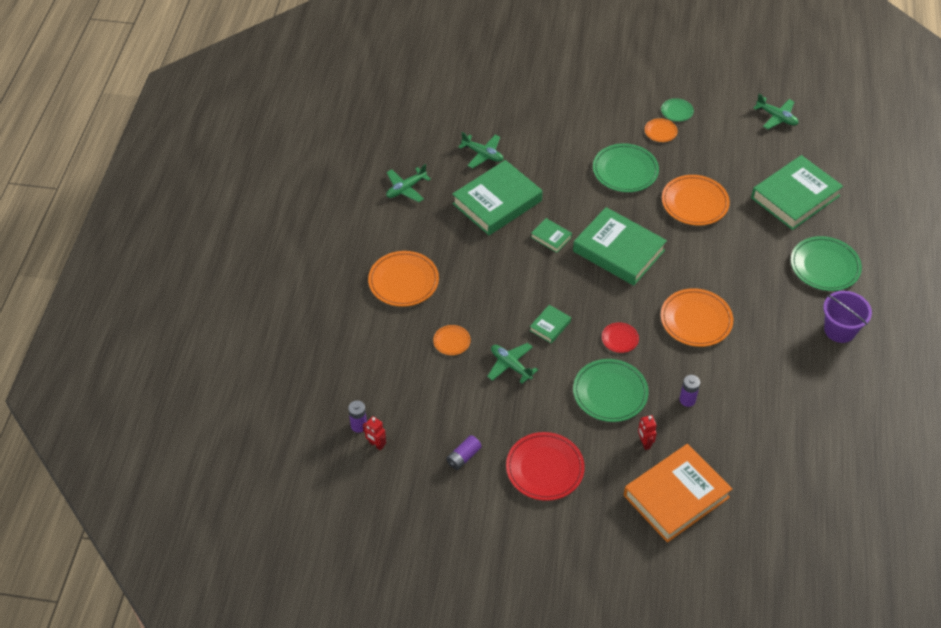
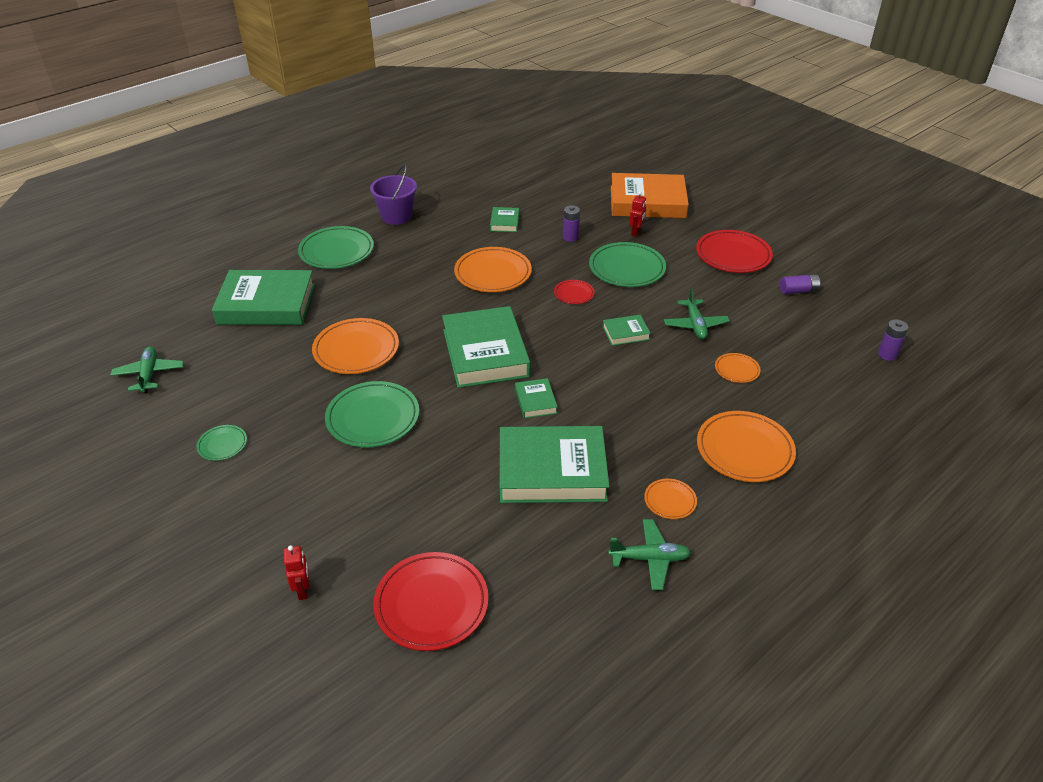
camera: 140 degrees left, 10 degrees down
(376, 445) = (878, 334): red robot -> red robot (303, 590)
(483, 154) = (504, 541): green plane -> none
(485, 112) = (431, 604): none -> red plate
(660, 132) = (275, 434): orange plate -> orange plate (670, 501)
(755, 381) = (504, 222): none -> green book

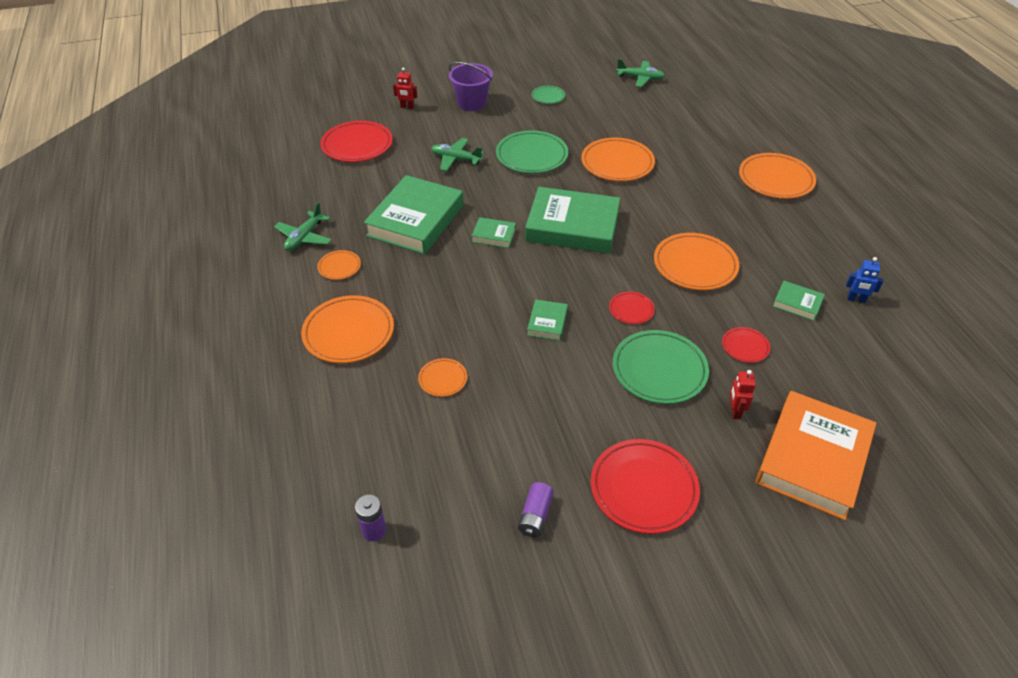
camera: 115 degrees right, 5 degrees up
(266, 304) = (704, 132): green book -> none
(336, 251) = (775, 179): green plate -> orange plate
(396, 216) = (834, 228): purple bucket -> purple bucket (471, 103)
(481, 200) = (856, 299): none -> blue robot
(570, 237) = (745, 346): purple battery -> red plate
(636, 233) = (735, 411): red robot -> red robot turned 45 degrees clockwise
(695, 325) = (528, 381): green plane -> green plane (456, 159)

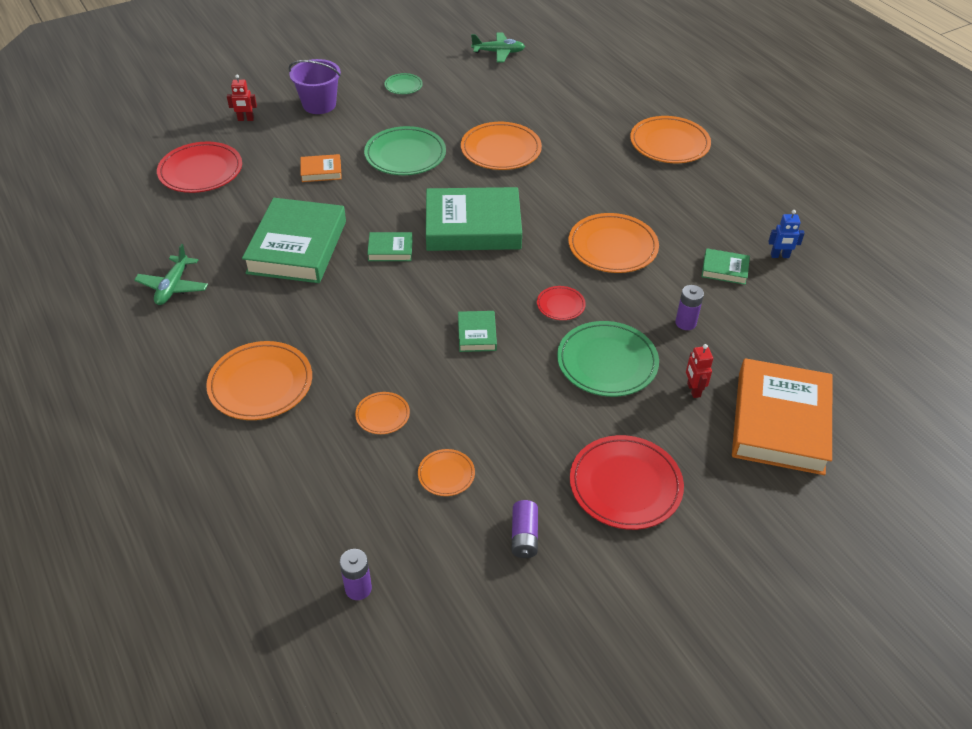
camera: 15 degrees left, 0 degrees up
(339, 267) = (226, 313): orange plate -> orange plate (446, 474)
(456, 159) = (321, 171): green plane -> orange book
(745, 346) = (685, 323): red plate -> purple battery

